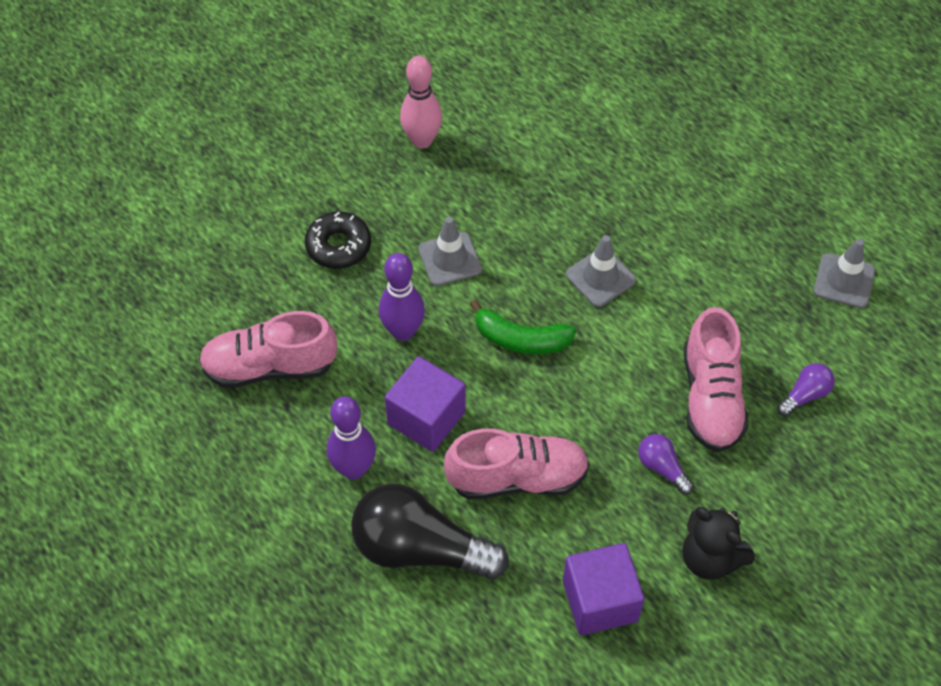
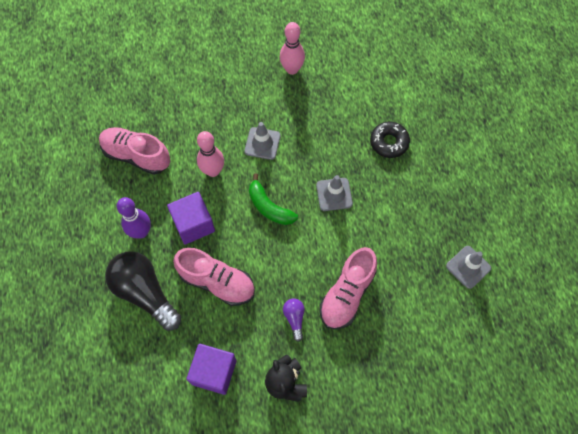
camera: 30 degrees right, 10 degrees up
(338, 246) = (211, 107): black donut -> black donut (389, 142)
(403, 331) = (213, 171): purple bowling pin -> pink bowling pin
(805, 395) = (399, 321): purple light bulb -> none

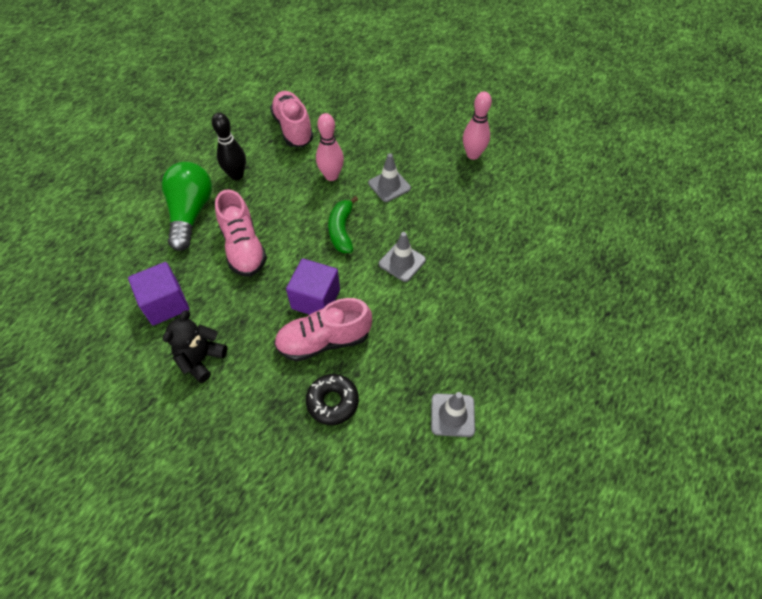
camera: 45 degrees right, 10 degrees down
(141, 232) = (236, 175): purple bowling pin -> black bowling pin
(145, 292) = (191, 213): black light bulb -> green light bulb
(193, 224) = (275, 198): purple cube -> purple cube (315, 299)
(294, 318) = (264, 321): purple light bulb -> none
(389, 142) = (494, 262): black donut -> black donut (332, 402)

